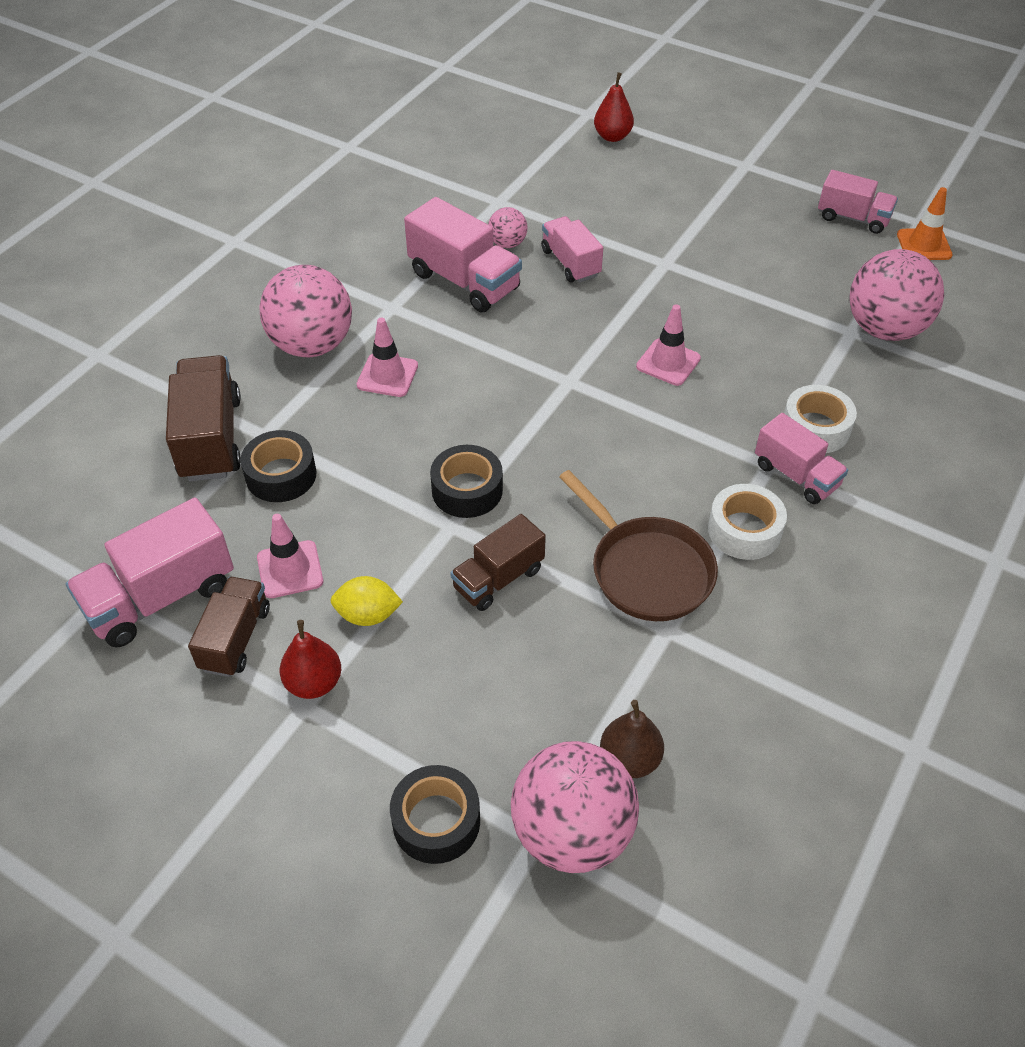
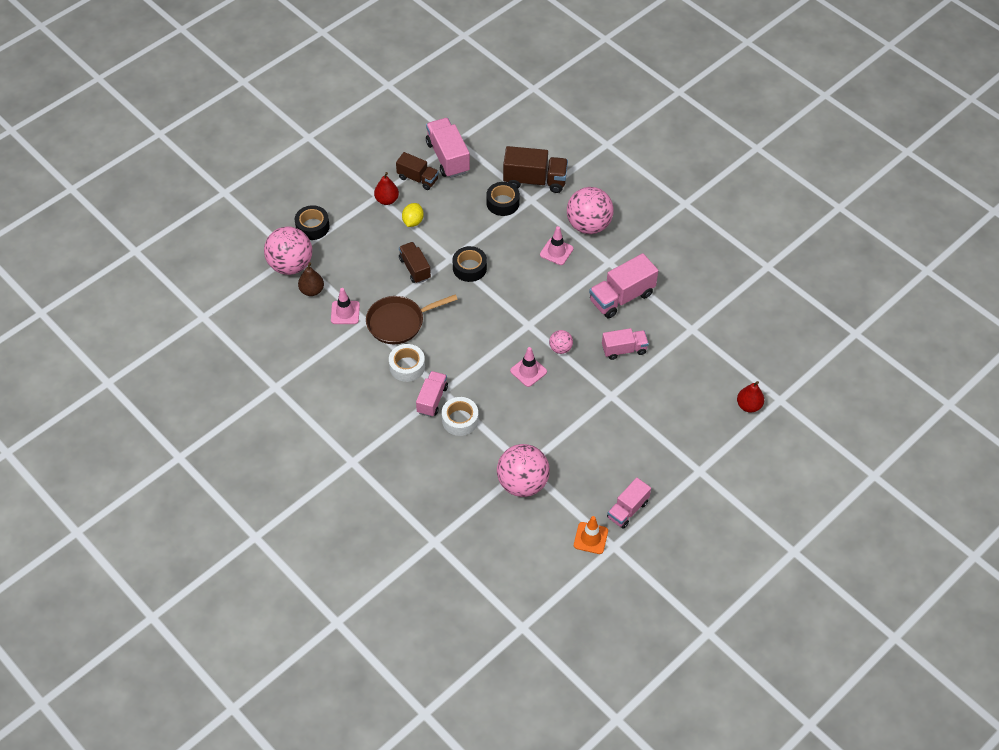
camera: 105 degrees right, 5 degrees up
(290, 569) = (446, 199): pink traffic cone -> pink traffic cone (345, 312)
(507, 244) = (650, 324): pink ball -> pink ball (560, 348)
(796, 475) = (432, 399): pink truck -> pink truck turned 135 degrees clockwise

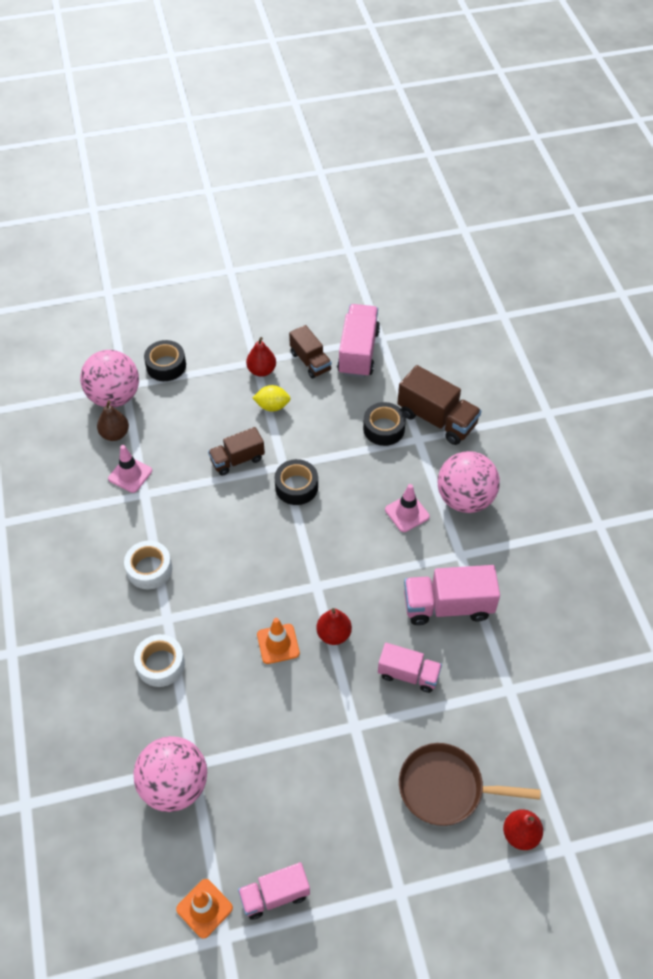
camera: 30 degrees right, 0 degrees up
(399, 322) = (178, 513): brown pan -> brown pan (446, 788)
(413, 221) = (272, 406): yellow lemon -> yellow lemon turned 45 degrees clockwise
(415, 268) = (237, 460): brown truck -> brown truck turned 120 degrees counterclockwise
(432, 399) = (148, 623): pink truck -> none
(528, 371) = (278, 644): pink traffic cone -> orange traffic cone
(560, 348) = (333, 634): pink ball -> red pear

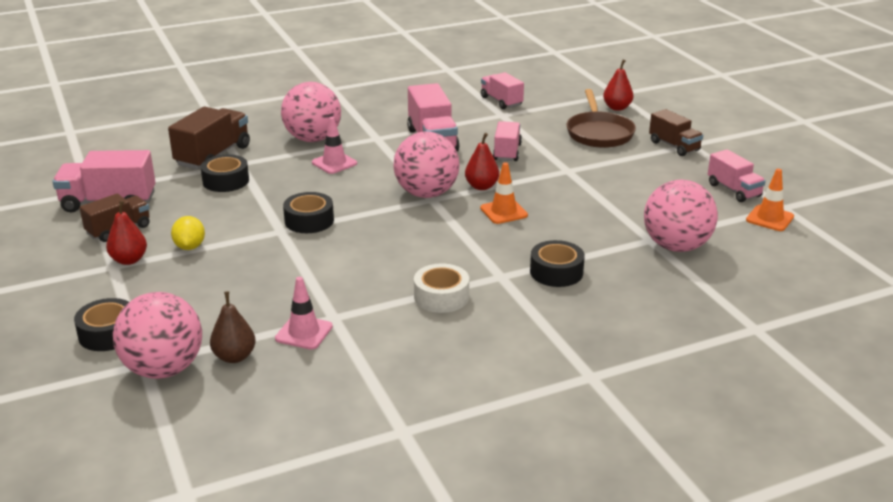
camera: 100 degrees left, 25 degrees down
(160, 664) = (556, 272): white tape -> black tape
(237, 460) = (274, 260): brown truck -> brown truck (674, 146)
(328, 583) = (426, 194): none -> pink ball
(550, 697) = (501, 101): none -> pink truck

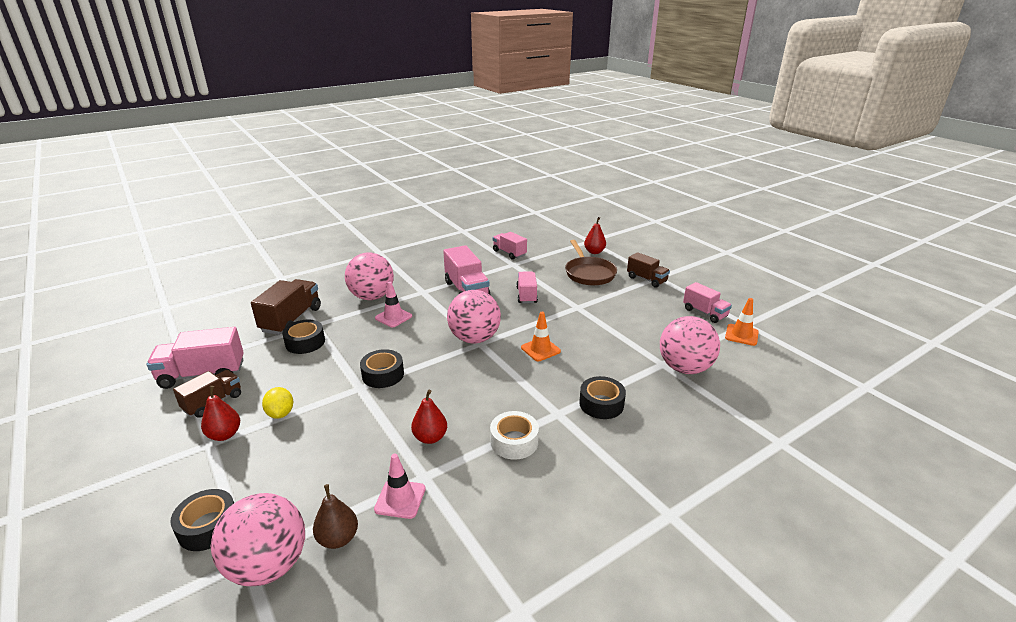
camera: 10 degrees left, 0 degrees up
(481, 186) = (516, 328): red pear -> red pear (430, 437)

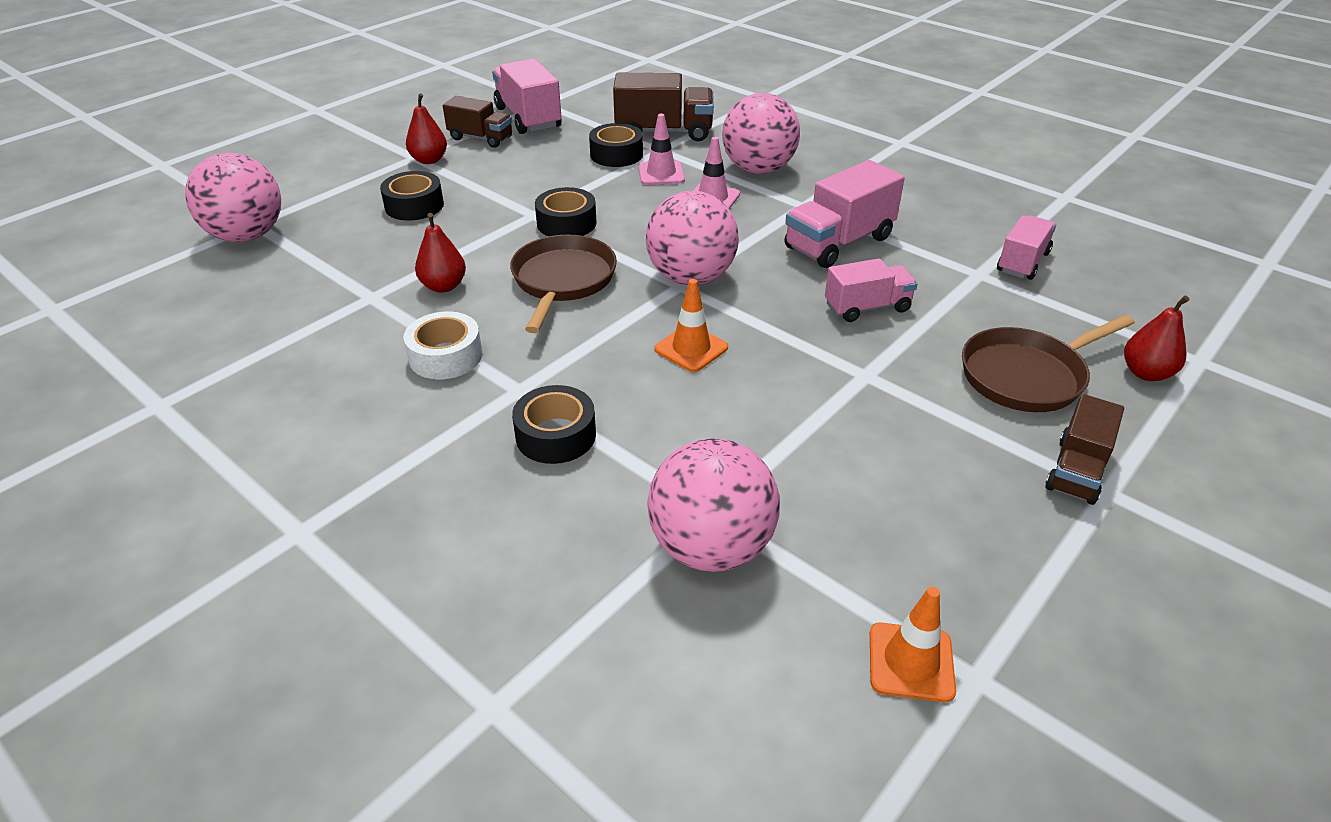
camera: 75 degrees right, 10 degrees up
(208, 526) = (299, 192): black tape -> black tape (414, 205)
(280, 413) = (470, 179): yellow lemon -> none
(338, 538) = (277, 264): brown pear -> none
(400, 499) = (333, 288): pink traffic cone -> pink traffic cone (661, 174)
(453, 384) = (562, 281): none -> brown pan
(704, 313) = (980, 586): pink truck -> none

